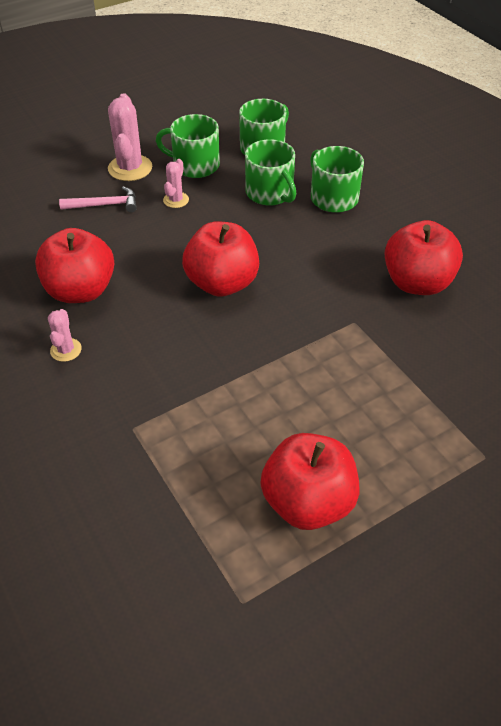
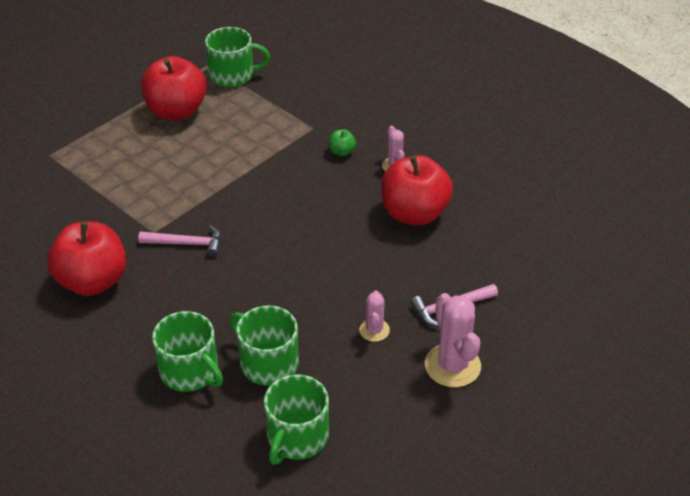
camera: 165 degrees right, 5 degrees down
(115, 382) = (342, 152): none -> green apple
(195, 165) = (375, 387): green mug -> green mug (233, 75)
(222, 283) = (286, 244): red apple -> none
(321, 303) = (186, 243): none -> pink hammer

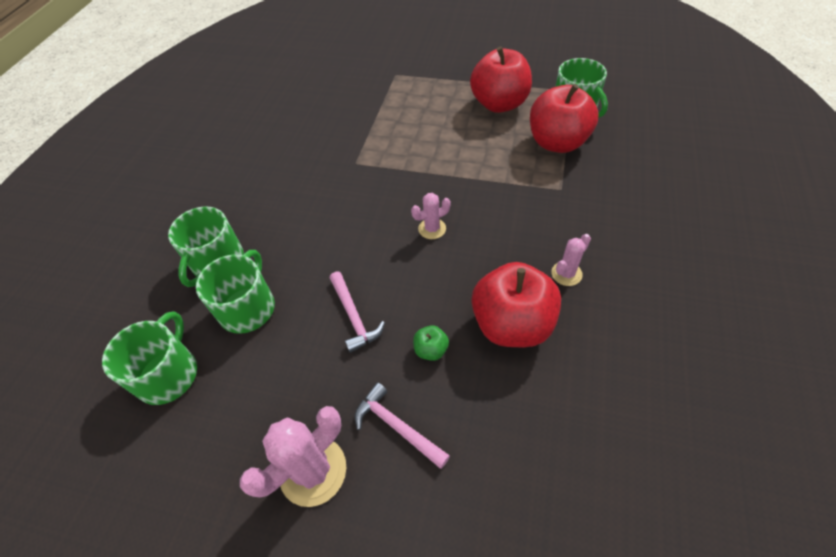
camera: 65 degrees right, 10 degrees up
(92, 281) = (284, 160): red apple -> red apple (557, 142)
(186, 243) = (355, 187): pink hammer -> pink hammer (354, 316)
(296, 437) = (168, 374): green mug -> green mug turned 105 degrees clockwise
(342, 152) = (548, 224): green apple -> green apple (431, 350)
(374, 330) = (327, 370): pink cactus -> pink cactus (432, 229)

